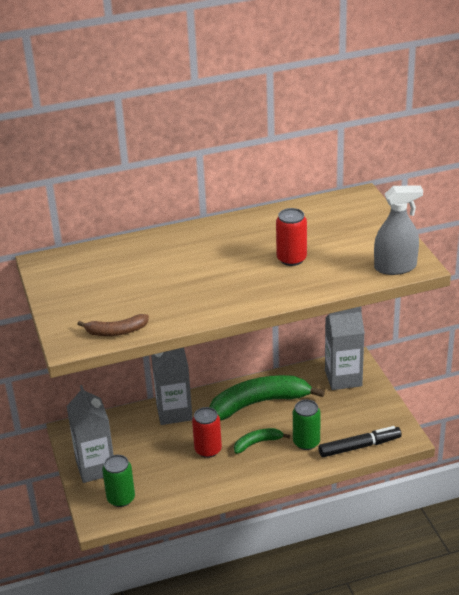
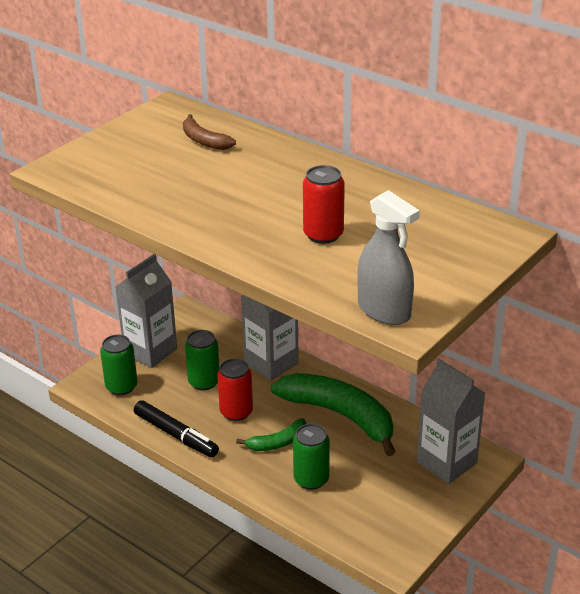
camera: 55 degrees right, 0 degrees up
(116, 331) = (91, 184): brown banana -> brown banana (204, 140)
(160, 453) = (204, 382): none -> green can
(257, 443) = (277, 442): green banana -> green banana turned 120 degrees clockwise
(359, 447) = (342, 526): black marker -> black marker (175, 435)

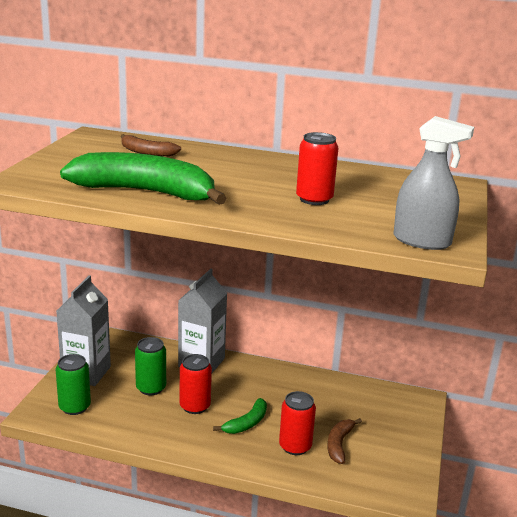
camera: 25 degrees left, 10 degrees down
(175, 435) = (150, 437): black marker -> none
(311, 479) = (295, 446): green can -> red can
(340, 415) = (285, 391): green banana -> green banana (146, 192)
(358, 488) = (339, 444): none -> brown banana
(446, 462) = (393, 408): grey carton -> none

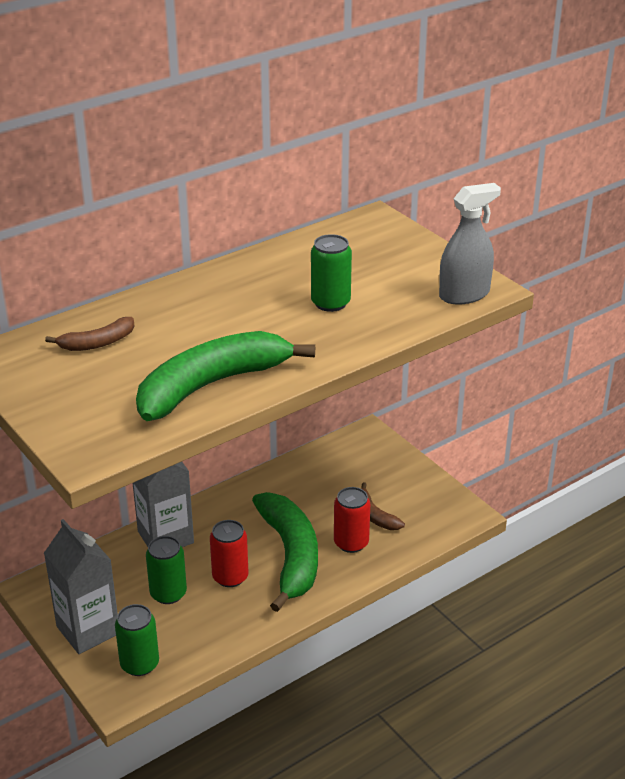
camera: 50 degrees left, 10 degrees up
(246, 423) = (290, 555): green banana -> green banana, size x2.08
(314, 199) = (330, 303): red can -> green can

